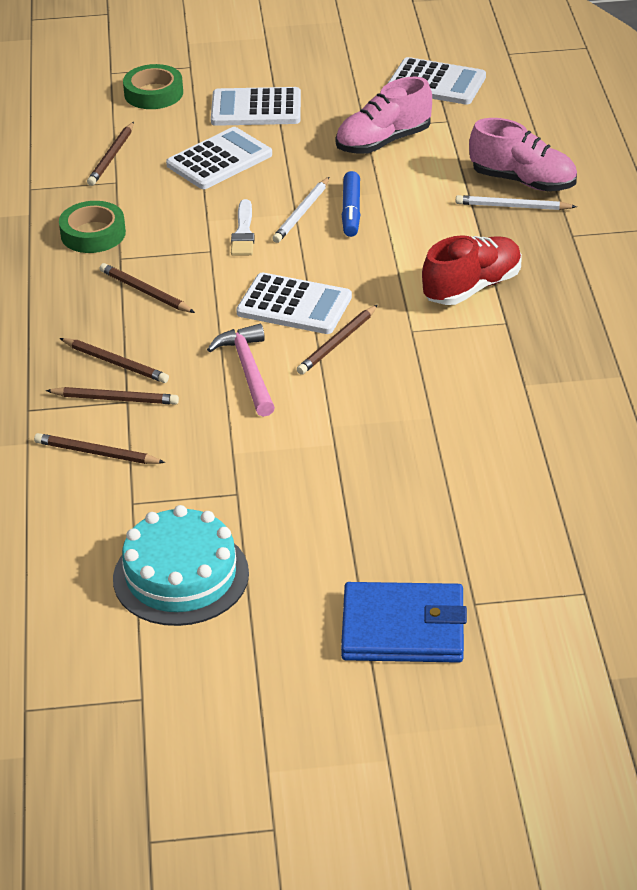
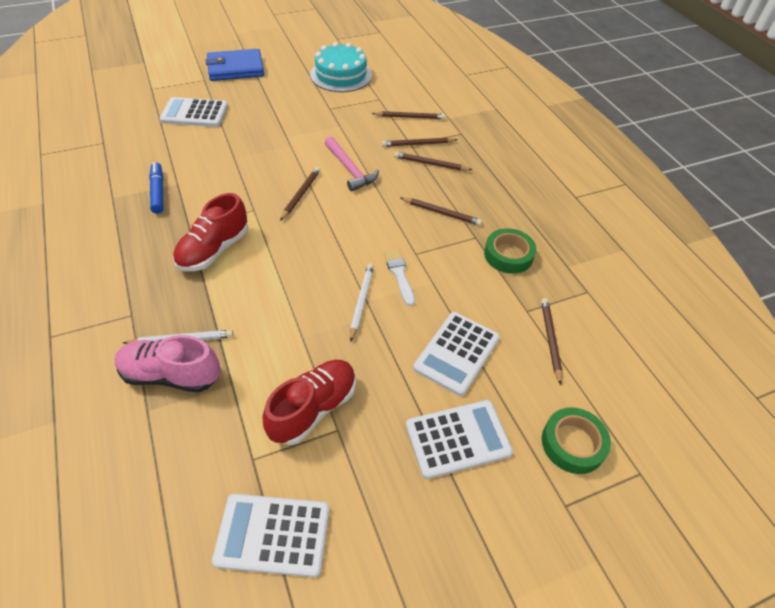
camera: 160 degrees right, 10 degrees up
(294, 305) = (338, 217): white calculator -> white calculator (194, 113)
(351, 211) = (321, 310): blue marker -> blue marker (158, 192)
(383, 142) = (313, 409): pink shoe -> red shoe

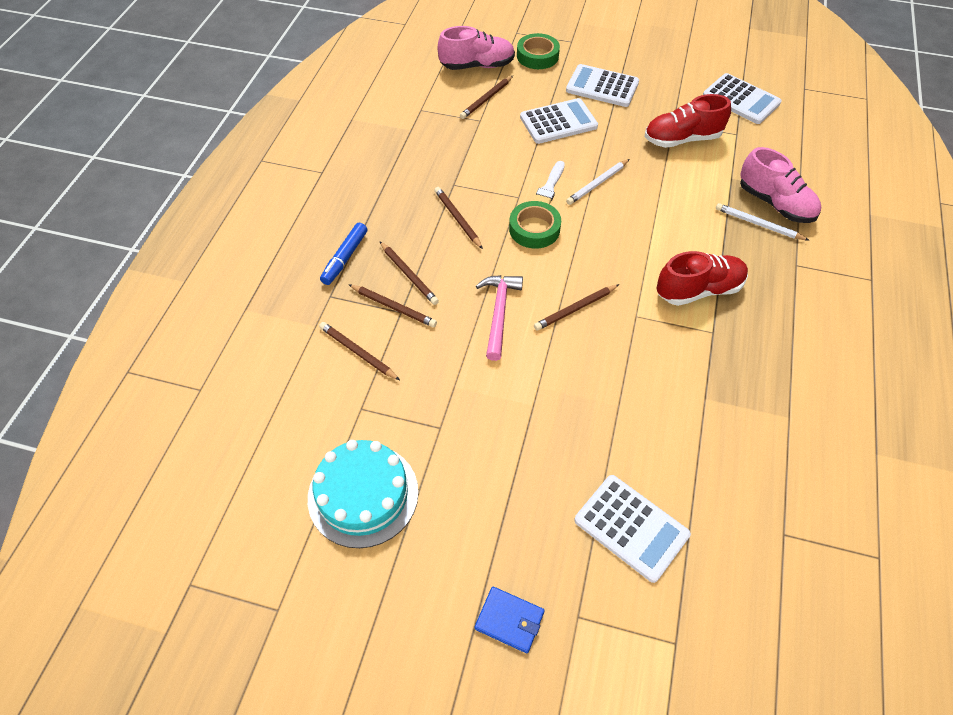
camera: 140 degrees left, 5 degrees up
(158, 192) = (732, 396): blue marker -> blue marker (345, 258)
(235, 68) = (509, 620): blue wallet -> blue wallet, size x0.56
(508, 255) = (445, 158): green tape -> green tape (534, 229)
(611, 381) = (477, 66): none -> pink shoe

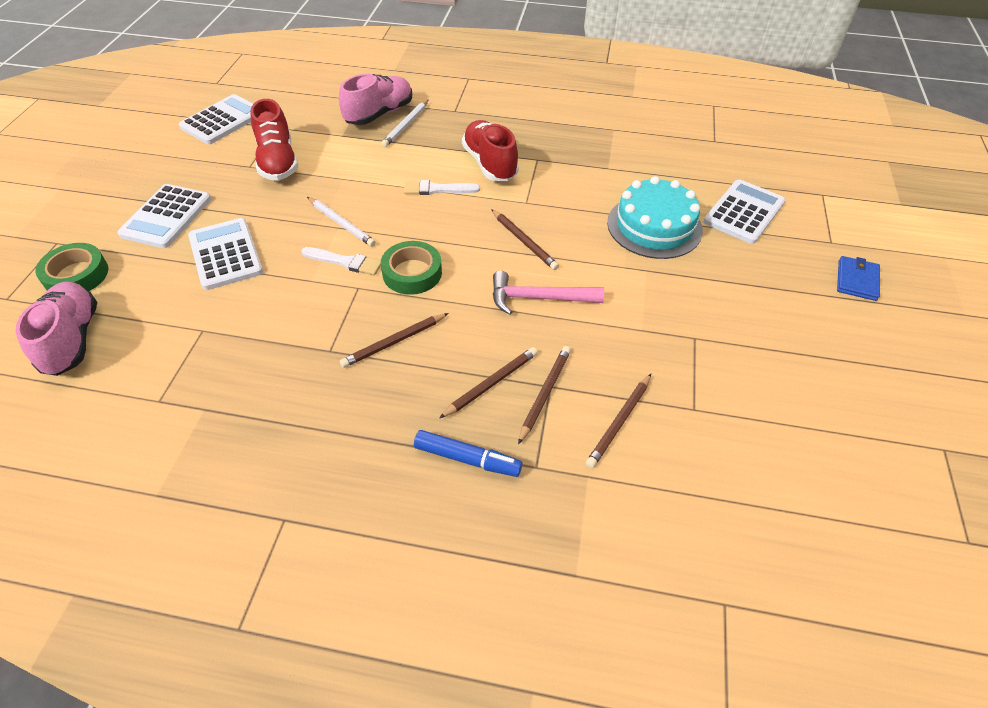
camera: 95 degrees left, 5 degrees down
(363, 494) = (794, 393): turquoise cake -> turquoise cake (654, 226)
(486, 99) = (157, 325): brown pencil -> none
(651, 247) = (437, 189): none -> white brush

